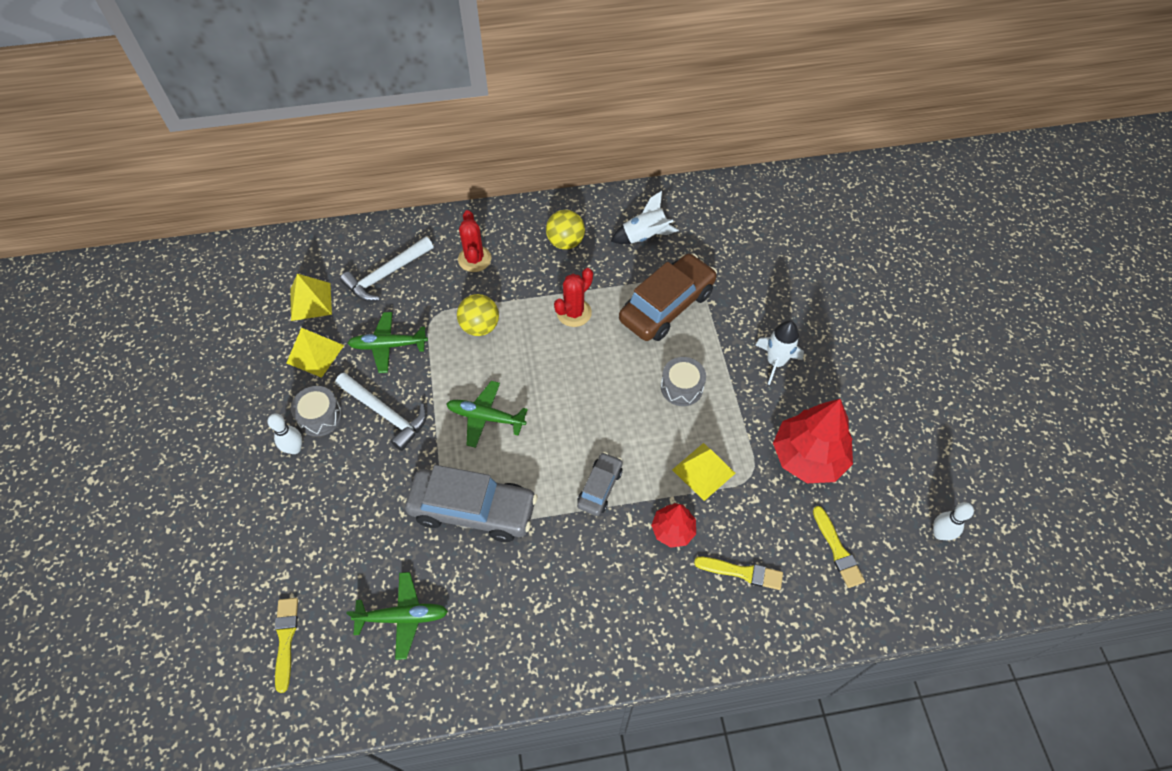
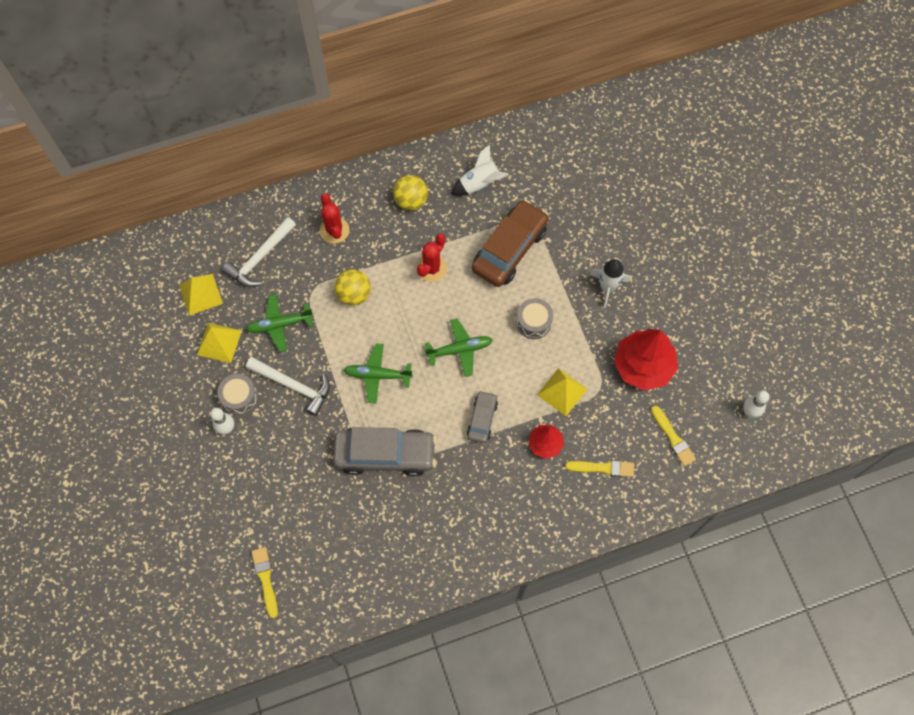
camera: 10 degrees left, 10 degrees up
(402, 617) = (350, 547): green plane -> green plane (459, 350)

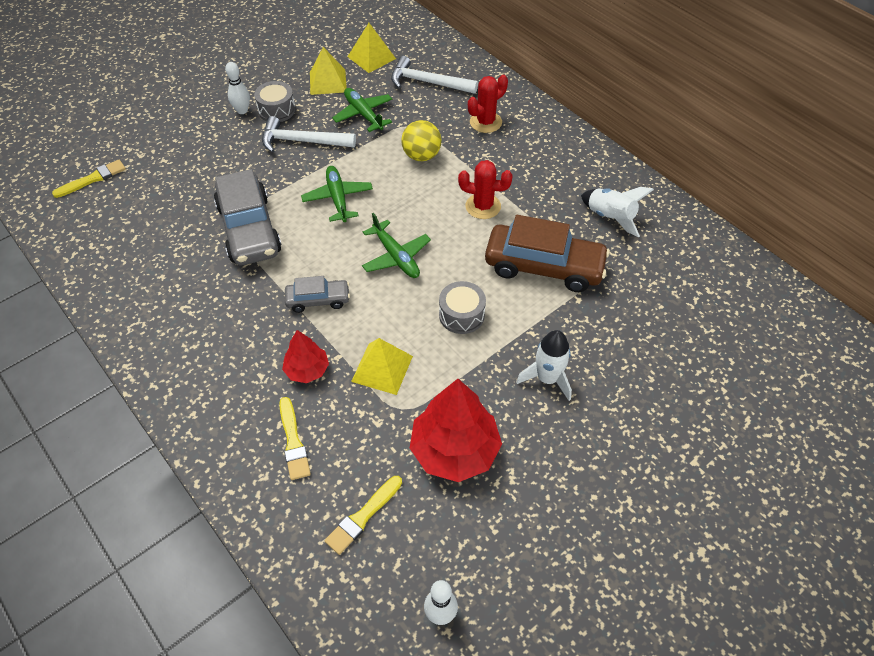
camera: 70 degrees right, 15 degrees down
(293, 385) = (302, 141): white hammer -> white hammer turned 90 degrees clockwise
(411, 201) = (554, 168): yellow ball -> none

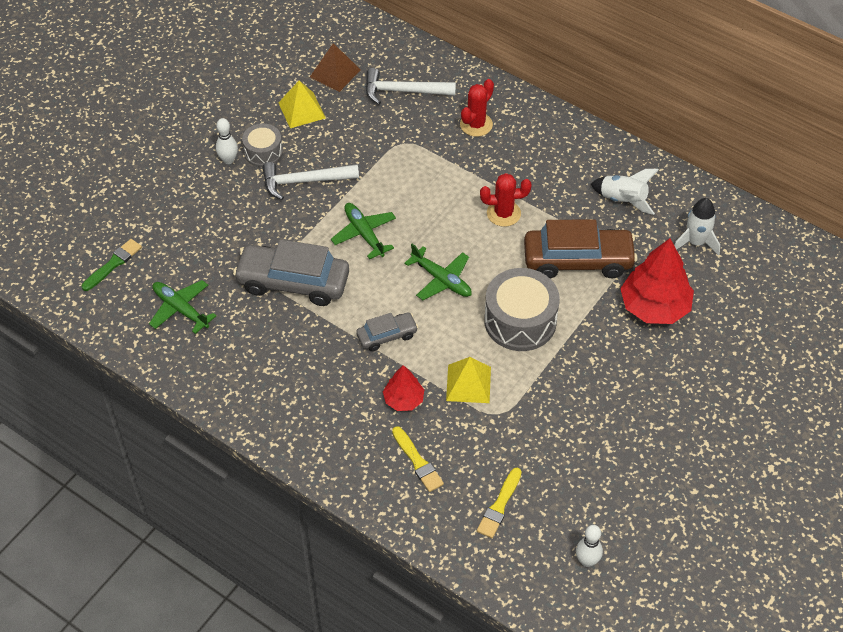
camera: 15 degrees left, 0 degrees up
(93, 179) = (113, 264): yellow brush -> green brush
(249, 229) = (293, 282): grey car -> grey car turned 135 degrees clockwise
(363, 114) = (353, 140): green plane -> green plane (181, 309)
(371, 57) = (335, 73): yellow pyramid -> brown pyramid
(421, 156) = (427, 173): yellow ball -> none
(454, 450) = (554, 437): red tree -> red tree (654, 306)
(461, 315) = (520, 321): grey drum -> grey drum, size x1.72
(547, 378) = (612, 360): white rocket -> white rocket (695, 242)

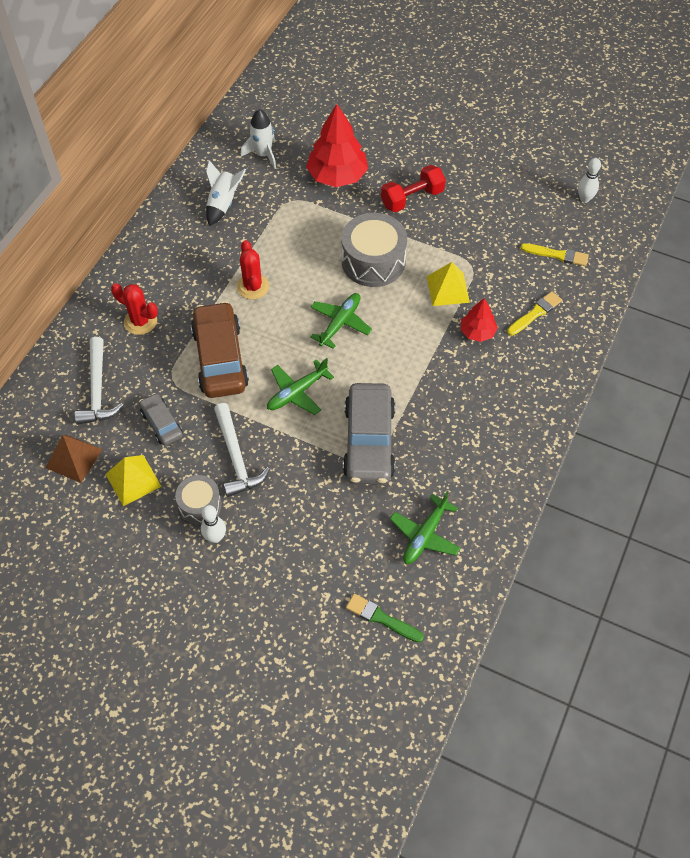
camera: 100 degrees left, 5 degrees up
(387, 335) = (413, 355): grey car -> grey car (161, 424)
(578, 260) = (298, 229): brown car -> brown car (220, 358)
(610, 374) = (412, 198): none -> red dumbbell

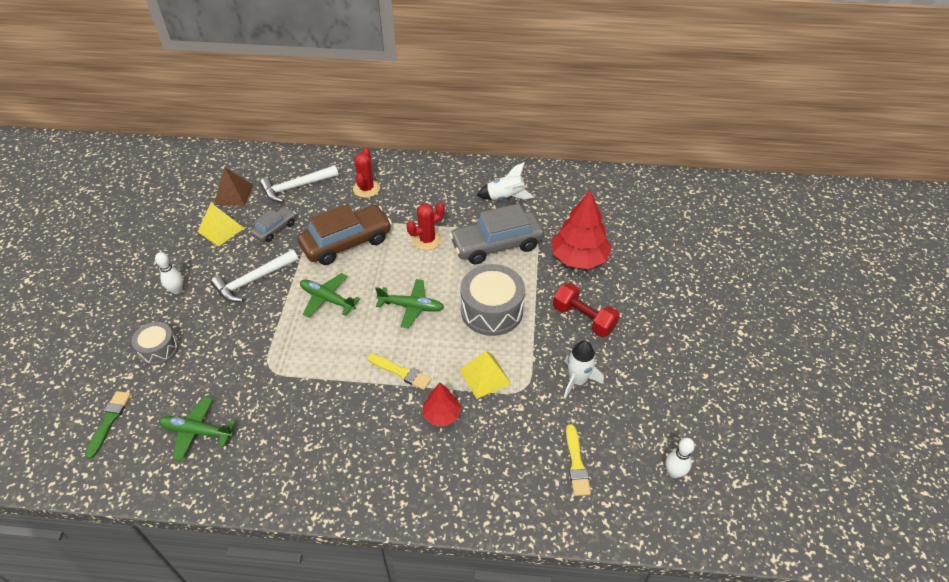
camera: 70 degrees right, 10 degrees down
(200, 505) = (205, 272): grey drum -> grey drum (159, 349)
(263, 154) = (574, 204): white rocket -> white rocket (577, 380)
(369, 441) = (289, 363): grey car -> grey car (496, 245)
(535, 313) = (486, 461): yellow brush -> yellow brush (401, 372)

